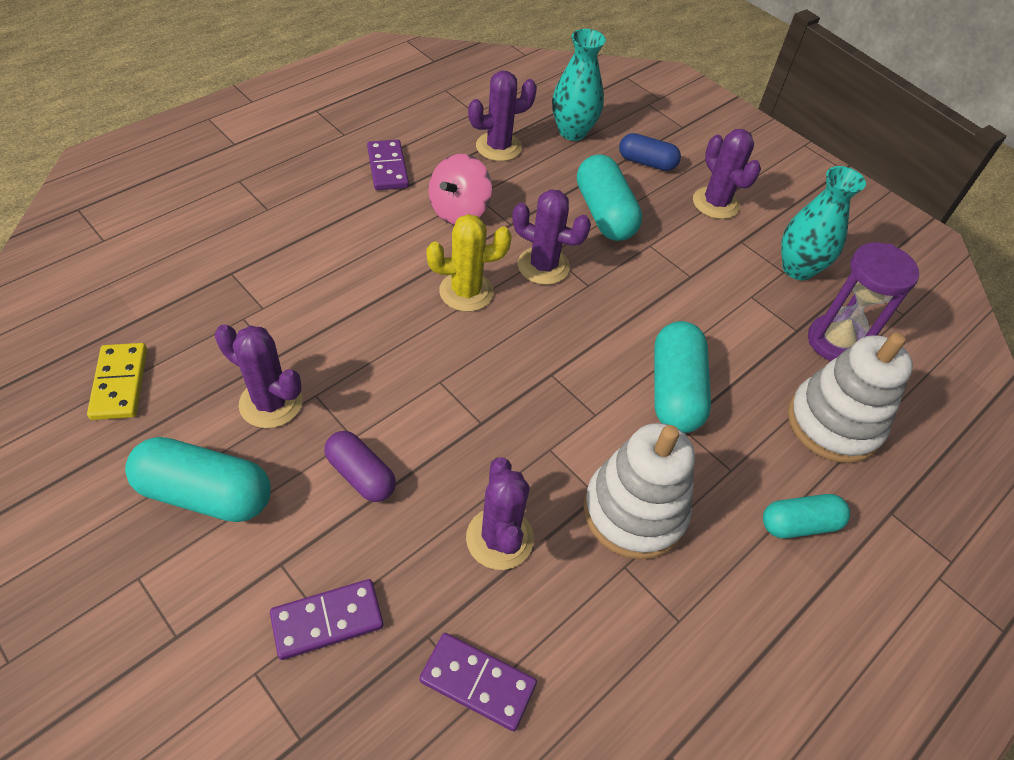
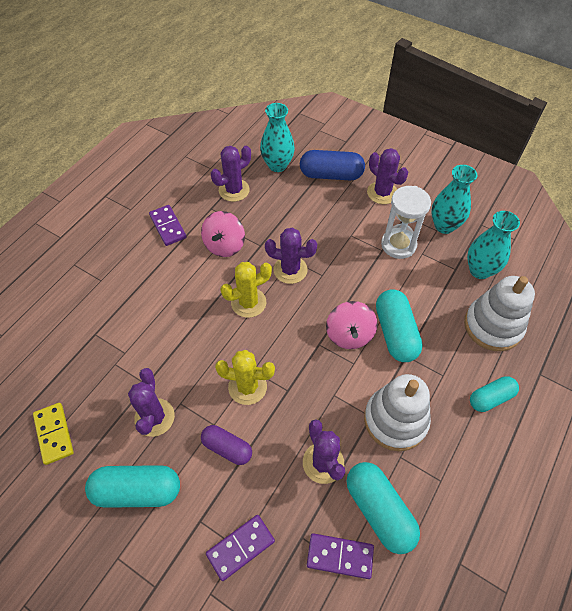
camera: 10 degrees left, 5 degrees up
(271, 403) = (154, 417): purple cactus -> purple cactus turned 75 degrees clockwise
(423, 401) = (247, 387): none -> yellow cactus
(602, 374) = (349, 335): none -> pink spinning top
(604, 213) = (316, 220): turquoise capsule -> turquoise capsule (379, 510)
(646, 162) = (331, 175): blue capsule -> blue capsule, size x1.57
(718, 276) = (398, 245): none -> white hourglass
(835, 342) = (480, 270): purple hourglass -> turquoise vase

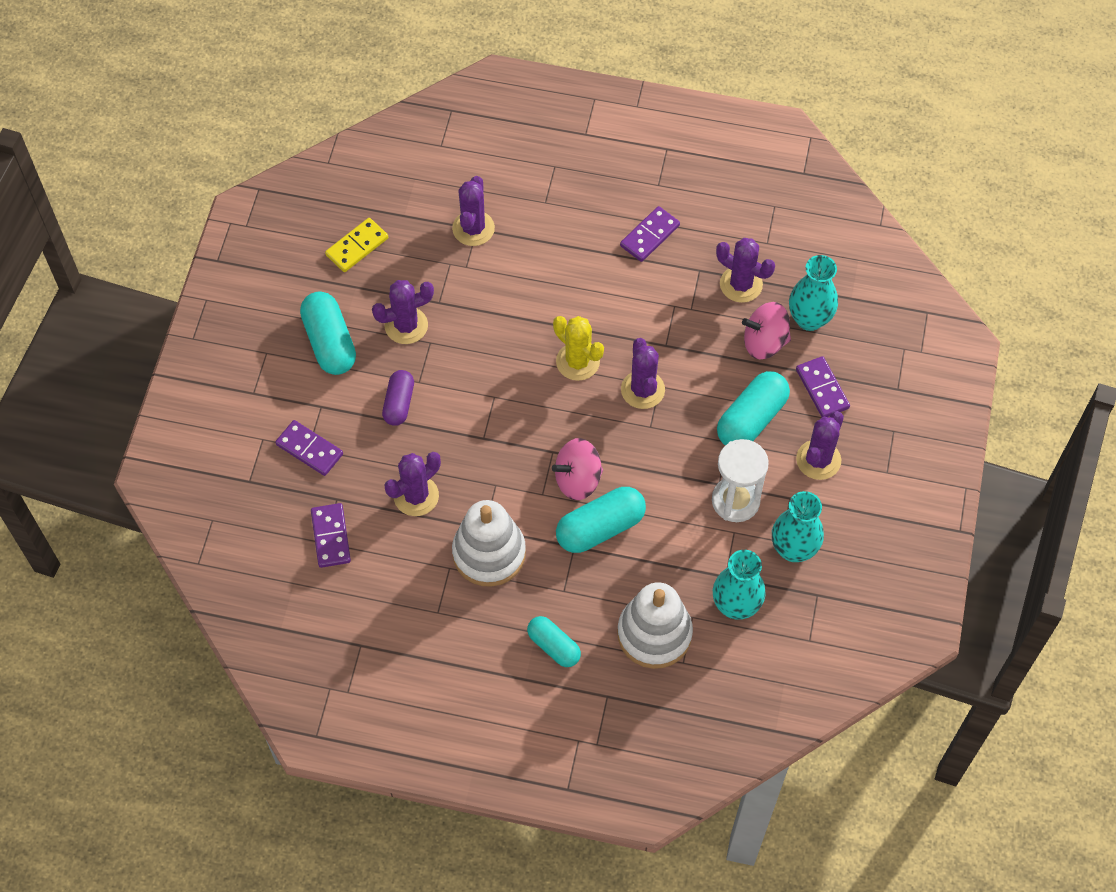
camera: 70 degrees right, 5 degrees up
(93, 336) = (473, 228): none -> purple cactus
(224, 245) = (648, 307): pink spinning top -> pink spinning top (764, 342)
(247, 387) = (472, 398): yellow cactus -> none
(331, 175) = (822, 389): blue capsule -> purple domino
(379, 510) = (386, 560): turquoise capsule -> turquoise capsule (751, 419)

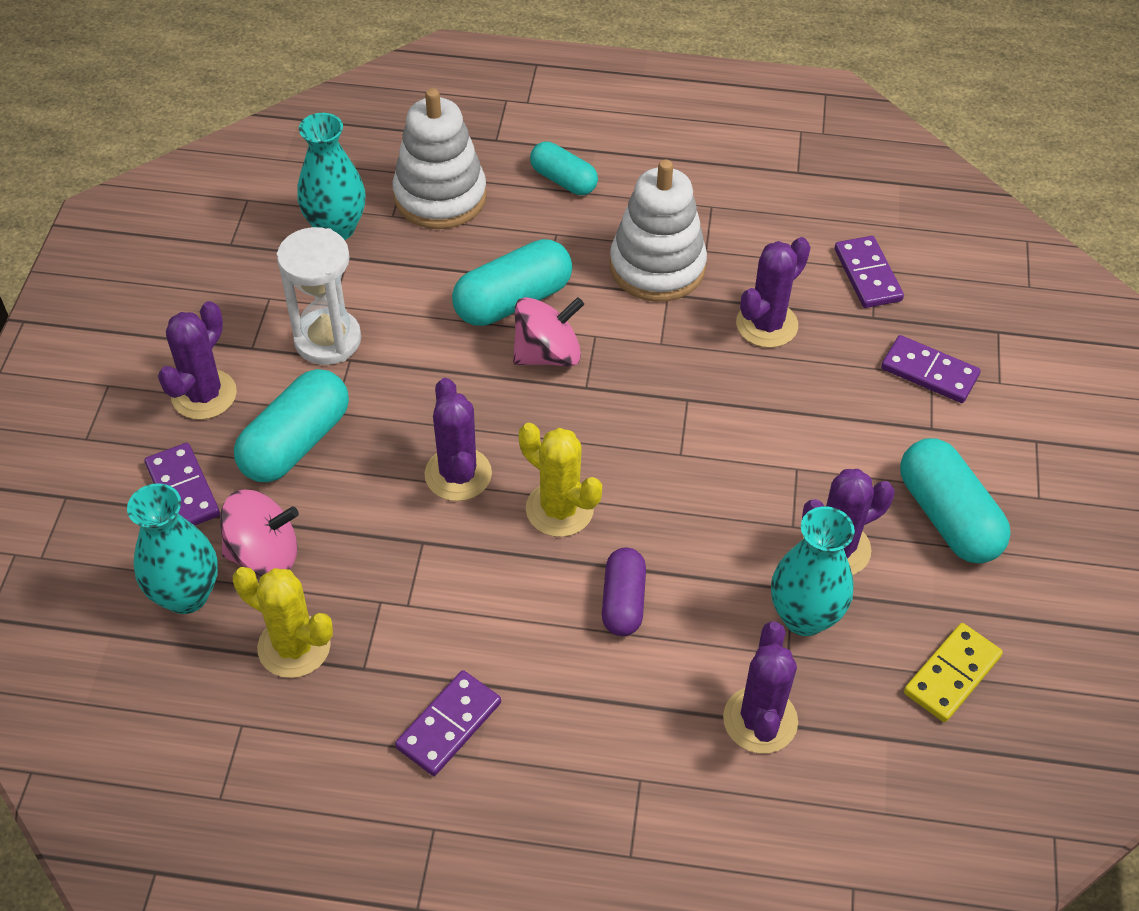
camera: 175 degrees right, 10 degrees down
(399, 403) = (819, 437): purple capsule -> purple capsule (623, 602)
(741, 284) = (294, 646): purple cactus -> yellow cactus
(793, 549) = (254, 290): turquoise vase -> turquoise vase (804, 617)

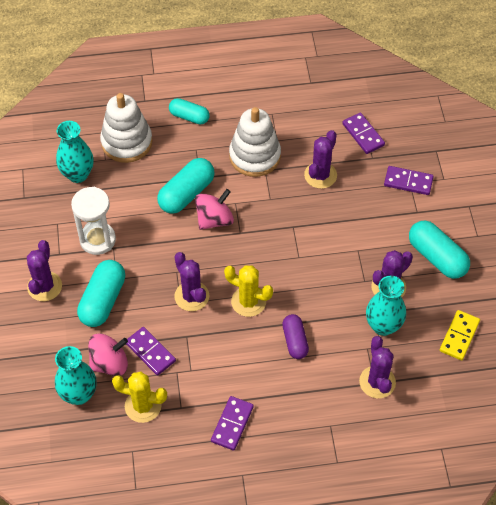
camera: 15 degrees left, 5 degrees up
(183, 490) = (55, 340): purple domino -> purple domino (150, 352)

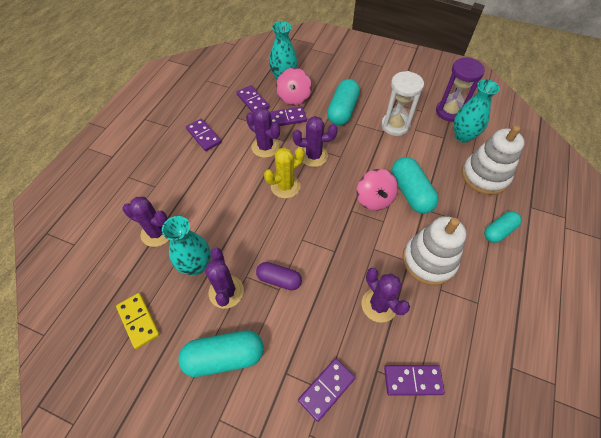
camera: 120 degrees right, 0 degrees up
(44, 197) = (449, 112): none -> purple hourglass
(44, 286) = (372, 89): purple cactus -> purple cactus (265, 147)
(103, 300) = (342, 111): turquoise capsule -> turquoise capsule turned 60 degrees clockwise
(143, 406) = (253, 101): yellow cactus -> purple domino
(295, 341) = (232, 198): purple capsule -> purple capsule (279, 279)

